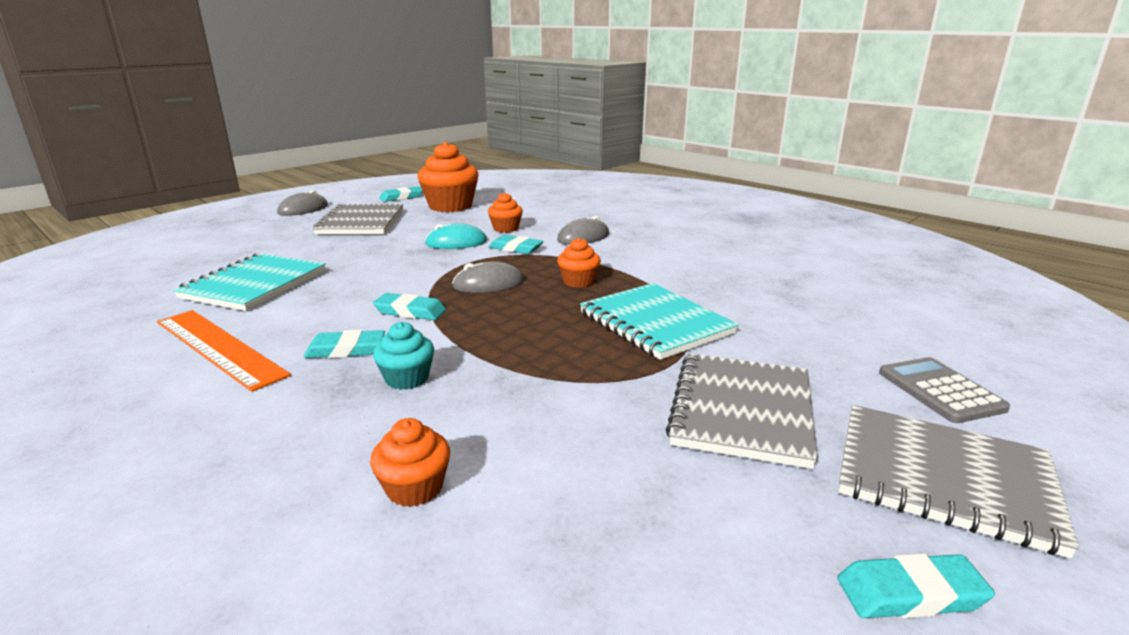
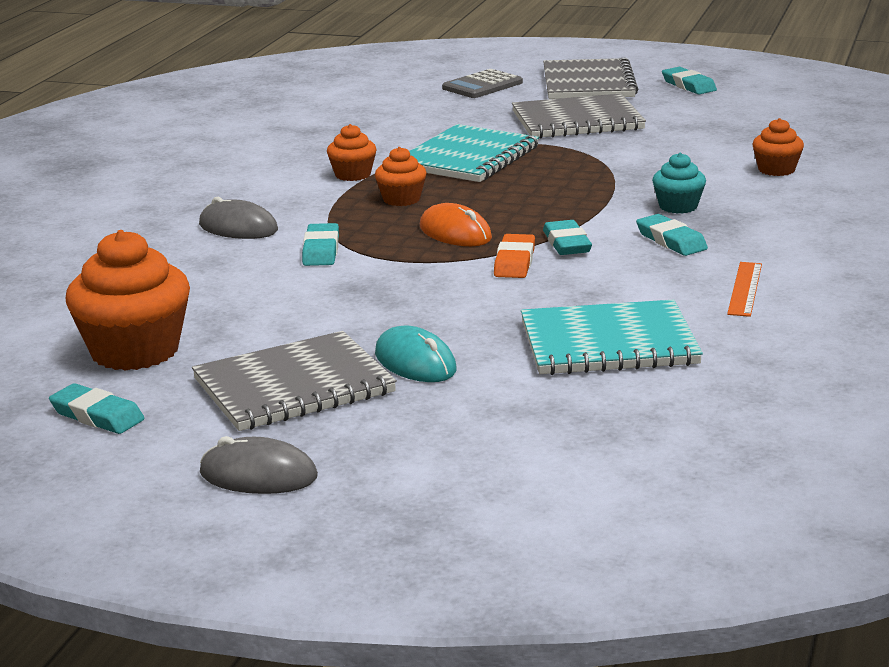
camera: 115 degrees left, 0 degrees up
(219, 347) = (744, 289): orange ruler -> orange ruler, size x0.54
(409, 289) = (514, 262): none -> orange eraser
(456, 243) = (331, 288): turquoise mouse -> turquoise mouse (415, 362)
(488, 284) = (455, 233): grey mouse -> orange mouse
(506, 229) = (237, 277): orange cupcake -> orange cupcake (353, 175)

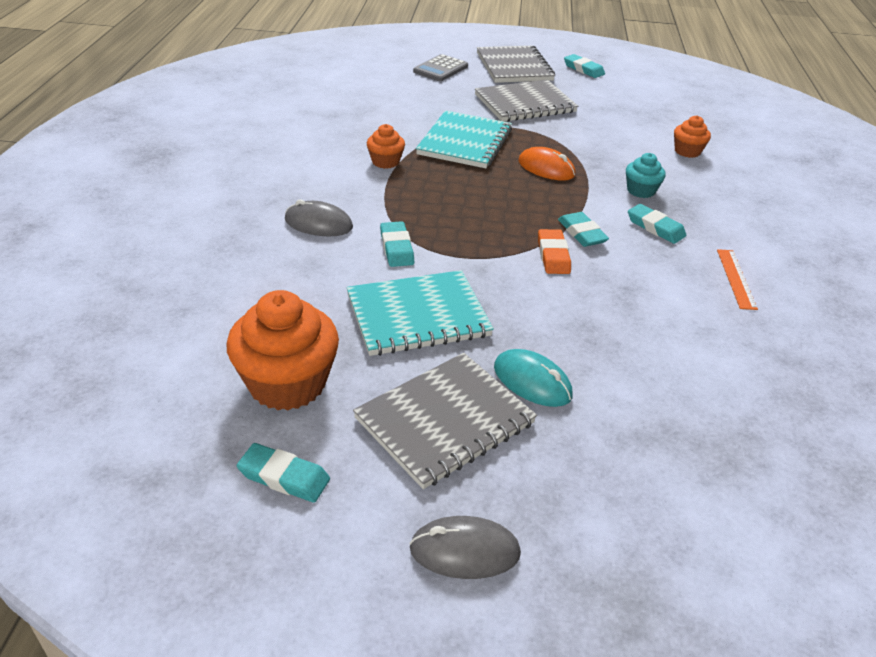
camera: 15 degrees left, 15 degrees up
(401, 199) = (435, 188): orange cupcake -> none
(455, 233) = (492, 224): orange mouse -> orange mouse (546, 168)
(608, 343) = (671, 347): turquoise notebook -> turquoise notebook (418, 315)

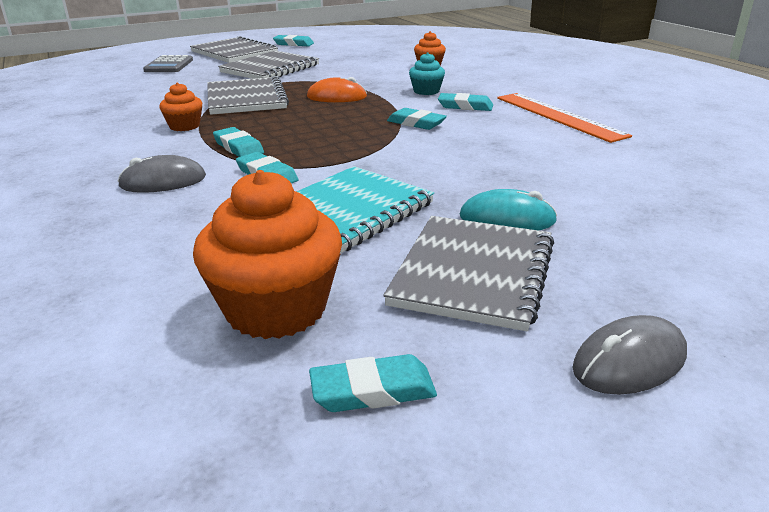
camera: 30 degrees left, 10 degrees down
(404, 205) = (238, 147): none -> turquoise eraser
(465, 142) = (246, 99): turquoise notebook -> grey notebook
(553, 255) = (412, 141): orange eraser -> none
(736, 278) = (558, 116): orange ruler -> orange ruler, size x1.84

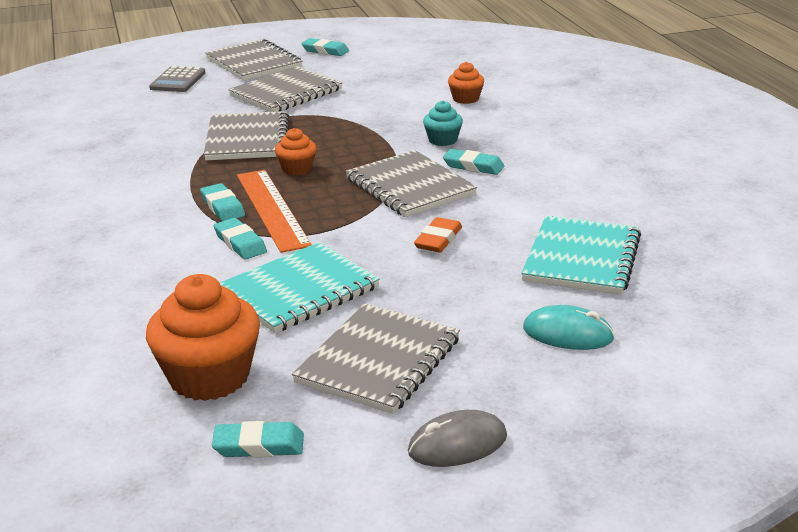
camera: 10 degrees right, 0 degrees up
(163, 181) = (145, 243): grey mouse -> none
(184, 126) = (177, 174): orange cupcake -> orange cupcake (297, 169)
(337, 97) = (343, 143): orange mouse -> none
(416, 123) = (410, 187): turquoise eraser -> grey notebook
(468, 160) = (438, 239): none -> orange eraser
(507, 219) = (437, 310): turquoise mouse -> turquoise mouse (567, 334)
(558, 116) = (565, 187): orange ruler -> orange ruler (271, 209)
(617, 165) = (582, 258): none -> turquoise notebook

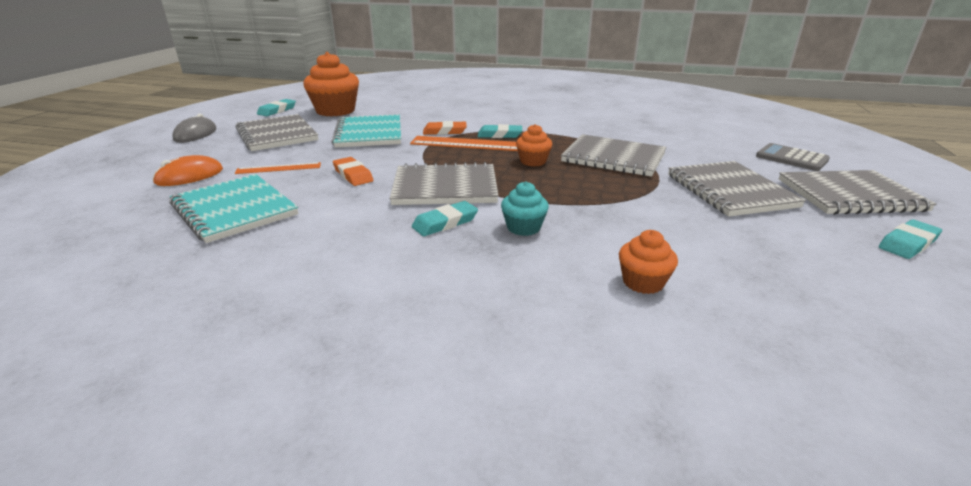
camera: 120 degrees right, 0 degrees up
(240, 243) = (444, 131): turquoise eraser -> orange eraser
(477, 290) = (278, 168): none -> orange ruler
(567, 334) = (189, 176): turquoise mouse -> orange mouse

